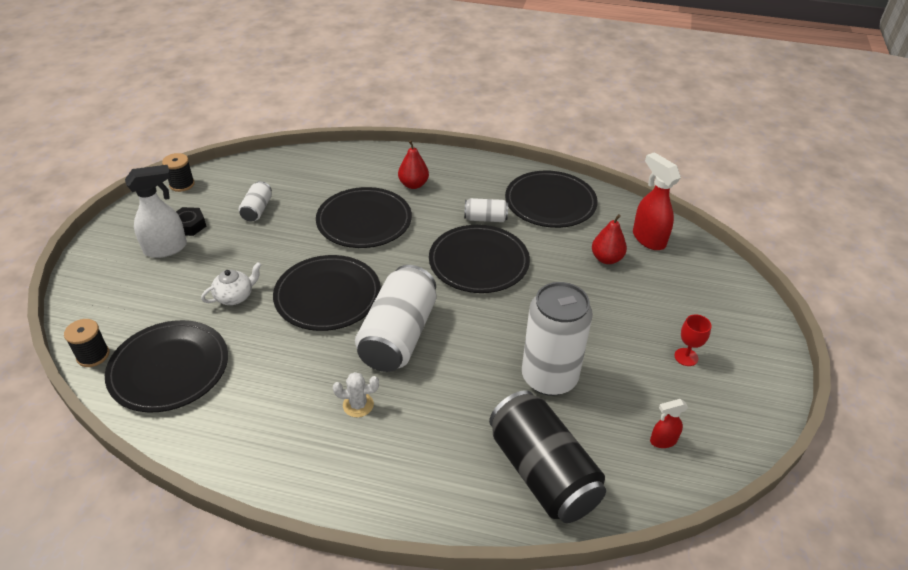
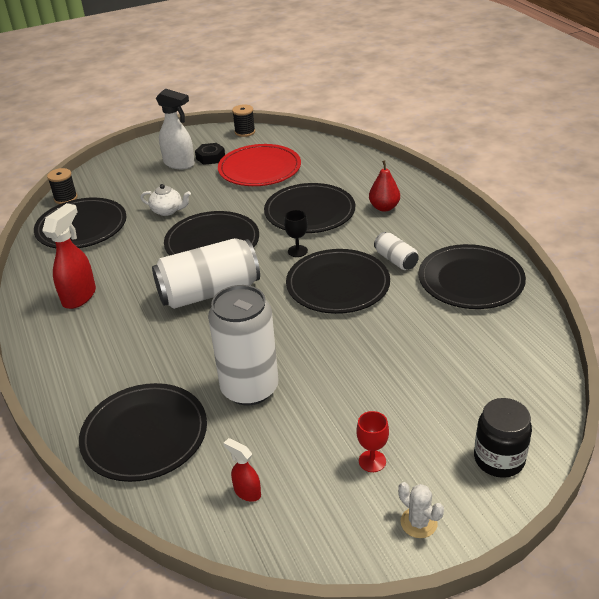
camera: 55 degrees right, 5 degrees down
(257, 210) = (259, 169): white can -> red plate
(358, 405) = (124, 312): white cactus -> white cactus (418, 523)
(408, 257) = (297, 251): none -> black goblet
(542, 472) = (144, 435): black can -> black plate
(606, 259) = (441, 349): red pear -> none
(648, 239) = (509, 360): red spray bottle -> red spray bottle (79, 296)
(732, 300) = (499, 459): none -> black jar

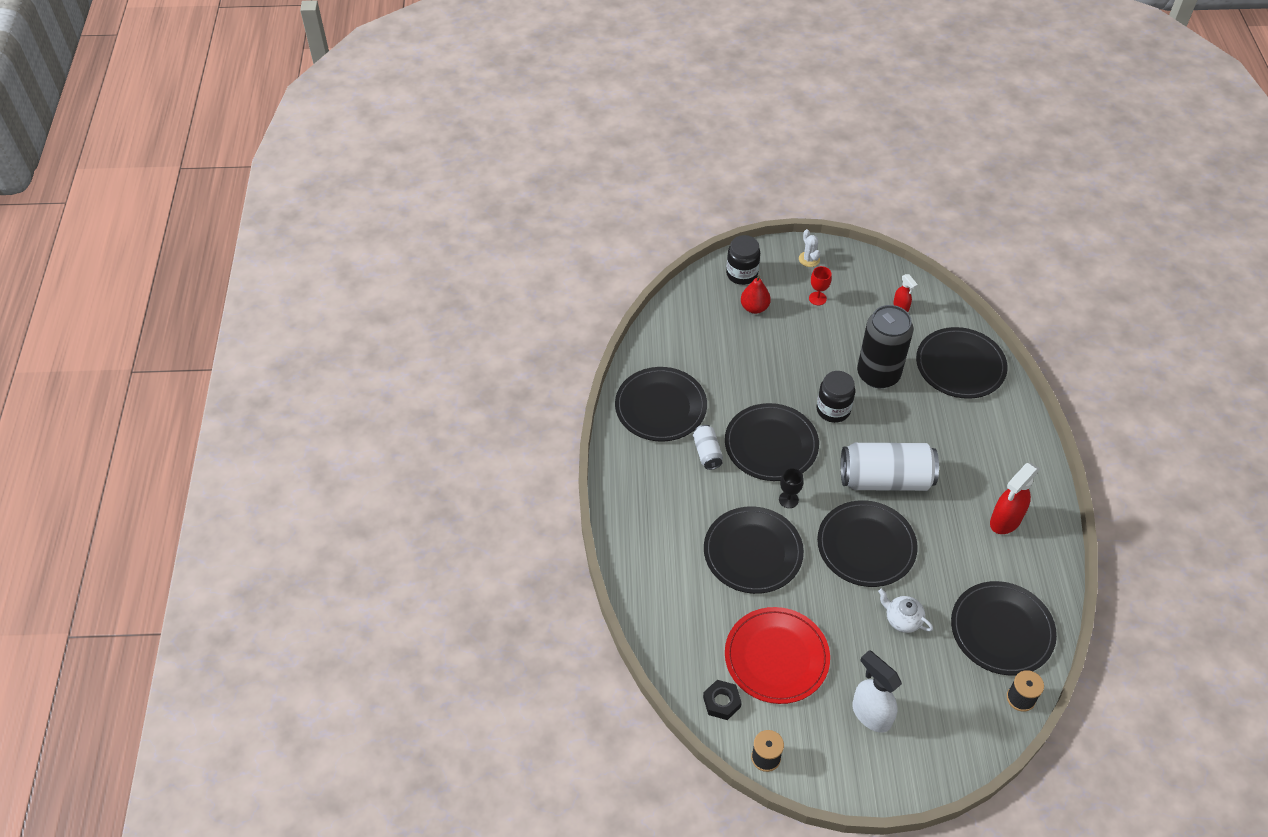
camera: 160 degrees left, 15 degrees up
(210, 157) = (828, 712): black nut -> black nut (721, 702)
(249, 388) = (878, 374): white can -> black can
(288, 334) = (833, 410): none -> black jar
(384, 207) = (676, 527): red pear -> red pear (754, 308)

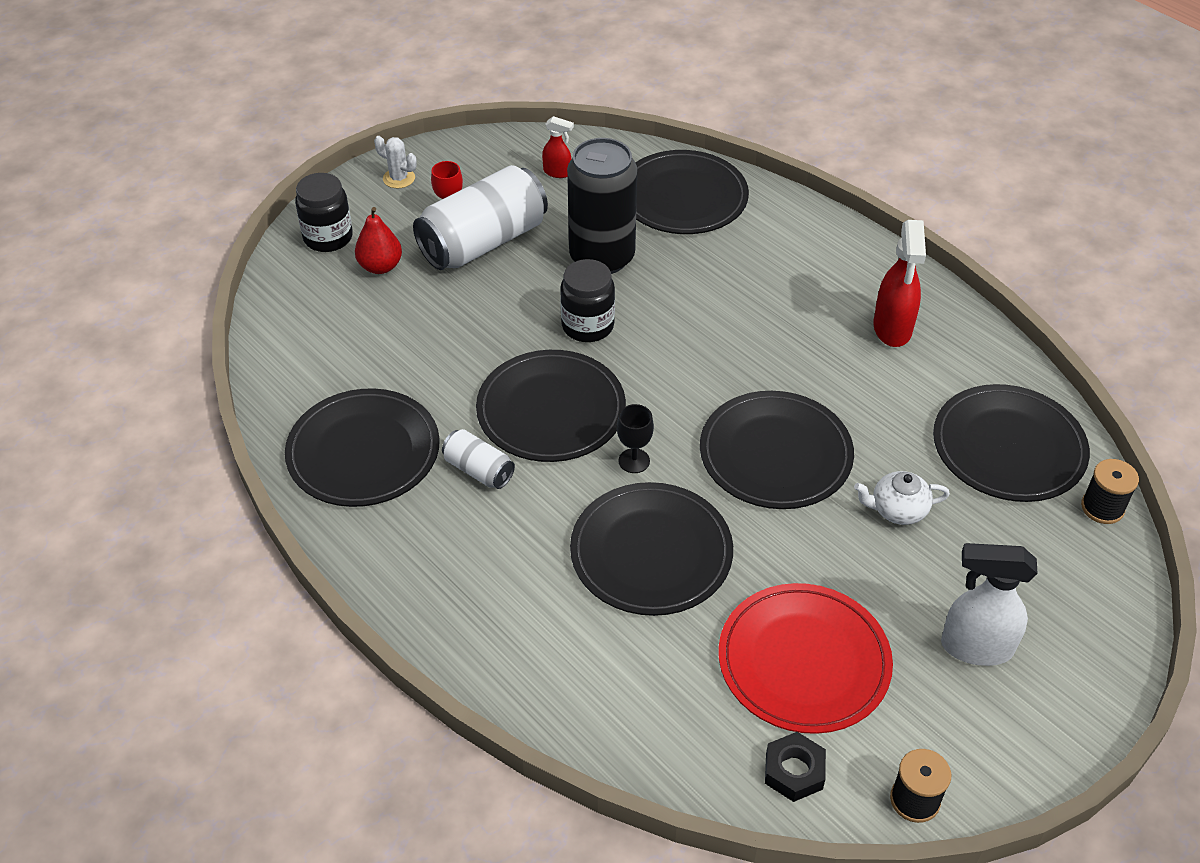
camera: 40 degrees left, 5 degrees down
(885, 479) = (722, 366): white can -> white can (483, 242)

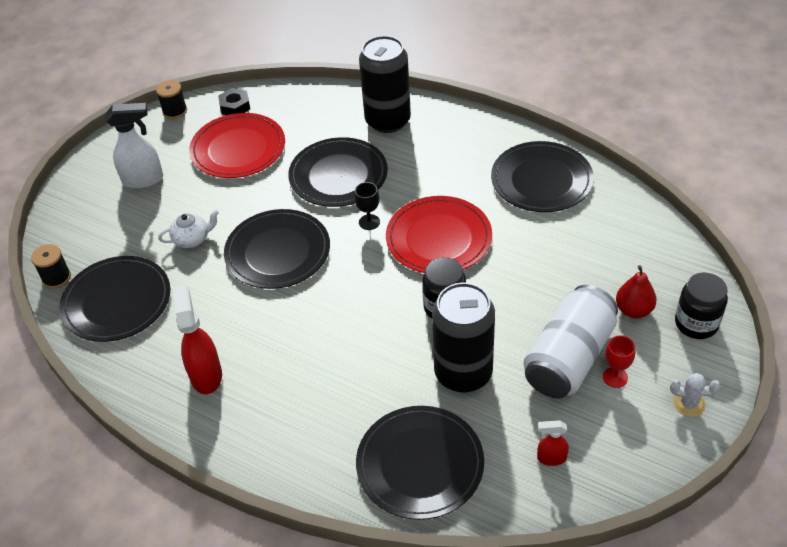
camera: 165 degrees right, 0 degrees up
(478, 470) = (464, 190): white can -> none
(529, 637) = (388, 121): none -> black can
(551, 410) = (438, 238): black plate -> red plate

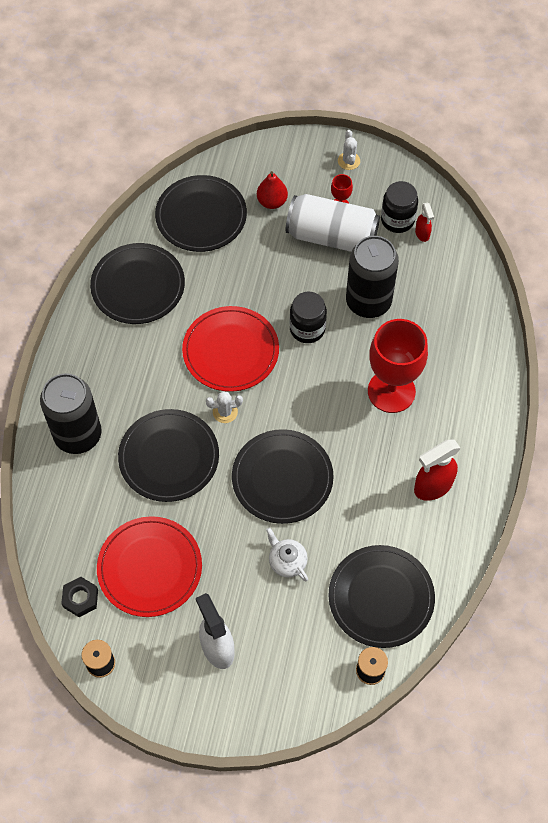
camera: 110 degrees left, 15 degrees up
(336, 366) = (391, 391): none -> red goblet
(369, 222) = (225, 412): black goblet -> white cactus
(420, 464) = (457, 311): black plate -> black plate (201, 216)
(696, 323) = (273, 162): black jar -> black jar (397, 220)

